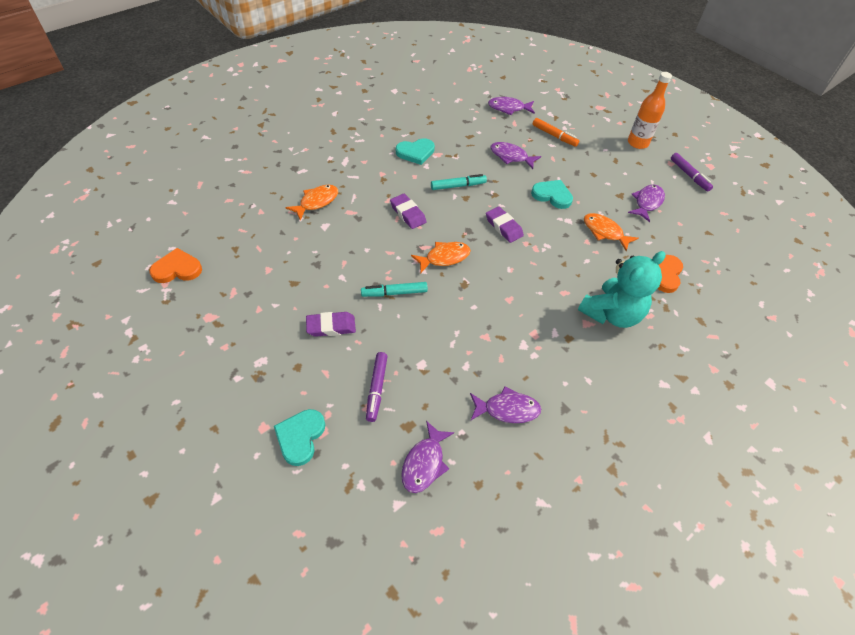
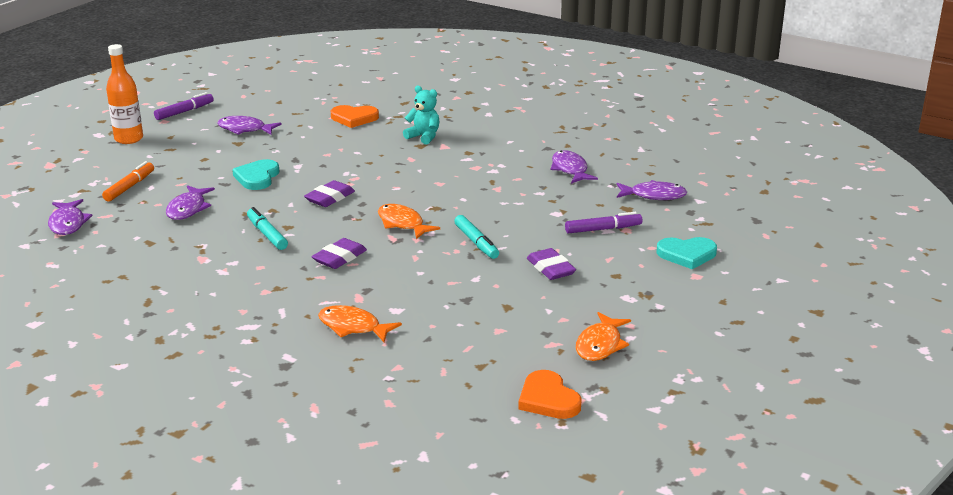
camera: 105 degrees left, 25 degrees down
(415, 152) = (205, 275): turquoise heart -> none
(604, 232) = (307, 146): orange fish -> orange fish (600, 345)
(611, 314) = (424, 137): turquoise teddy bear -> turquoise teddy bear, size x0.57

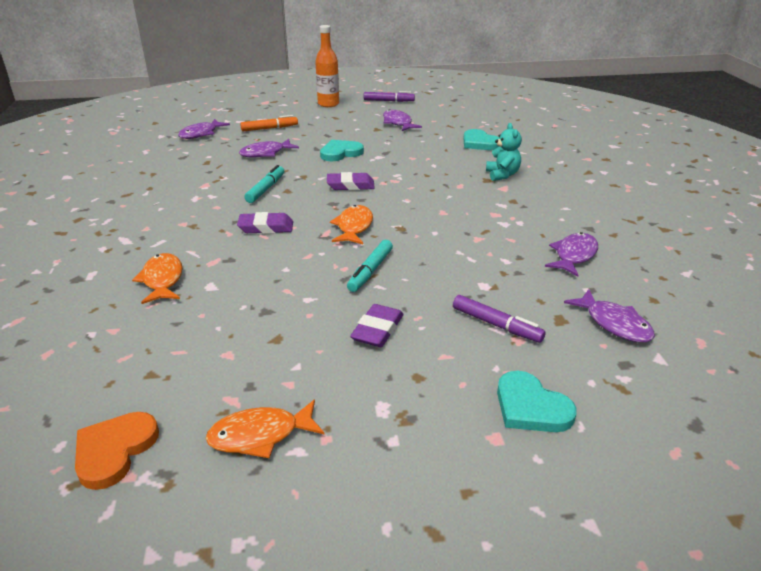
camera: 50 degrees right, 5 degrees up
(354, 118) = (479, 143): orange heart -> turquoise heart

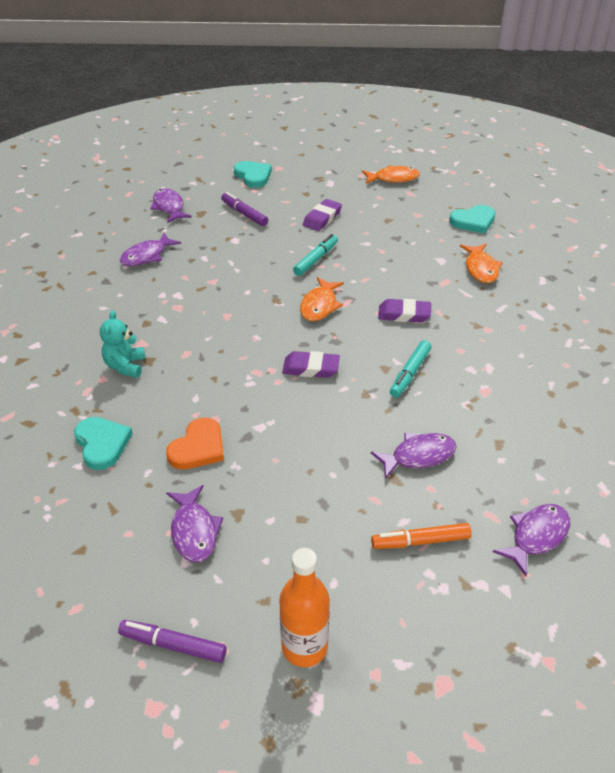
camera: 170 degrees left, 10 degrees up
(114, 450) = (463, 180): orange heart -> orange heart (198, 447)
(340, 153) = (311, 443): turquoise heart -> turquoise heart (473, 221)

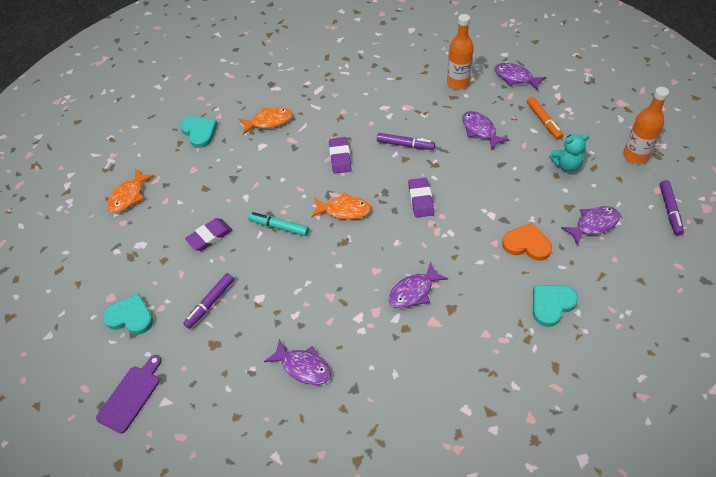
camera: 100 degrees left, 10 degrees up
(125, 366) = (465, 322): turquoise teddy bear -> turquoise teddy bear (566, 165)
(169, 207) = (206, 380): purple fish -> purple fish (413, 291)
(178, 174) = (131, 396): none -> purple cutting board
(253, 176) = (130, 317): turquoise heart -> turquoise heart turned 60 degrees clockwise
(322, 218) = (209, 236): purple eraser -> purple eraser turned 60 degrees counterclockwise
(393, 178) = (128, 196): orange fish -> orange fish turned 135 degrees counterclockwise
(410, 373) = (405, 145): turquoise marker -> purple marker
(531, 457) = (458, 83): none -> orange bottle

